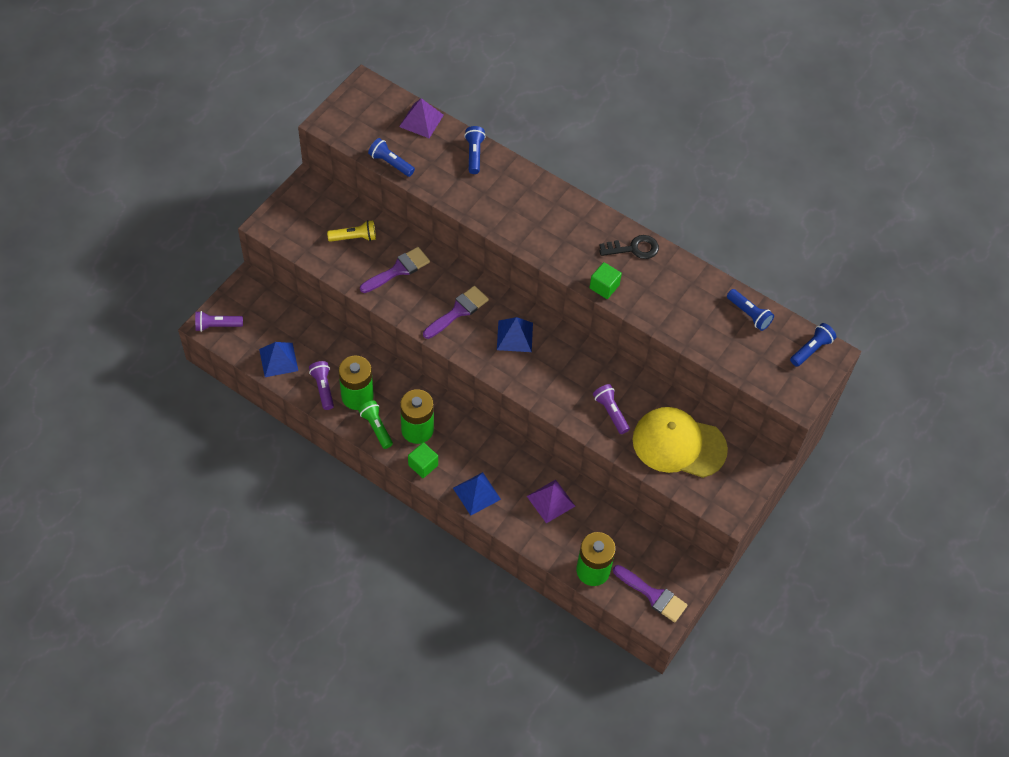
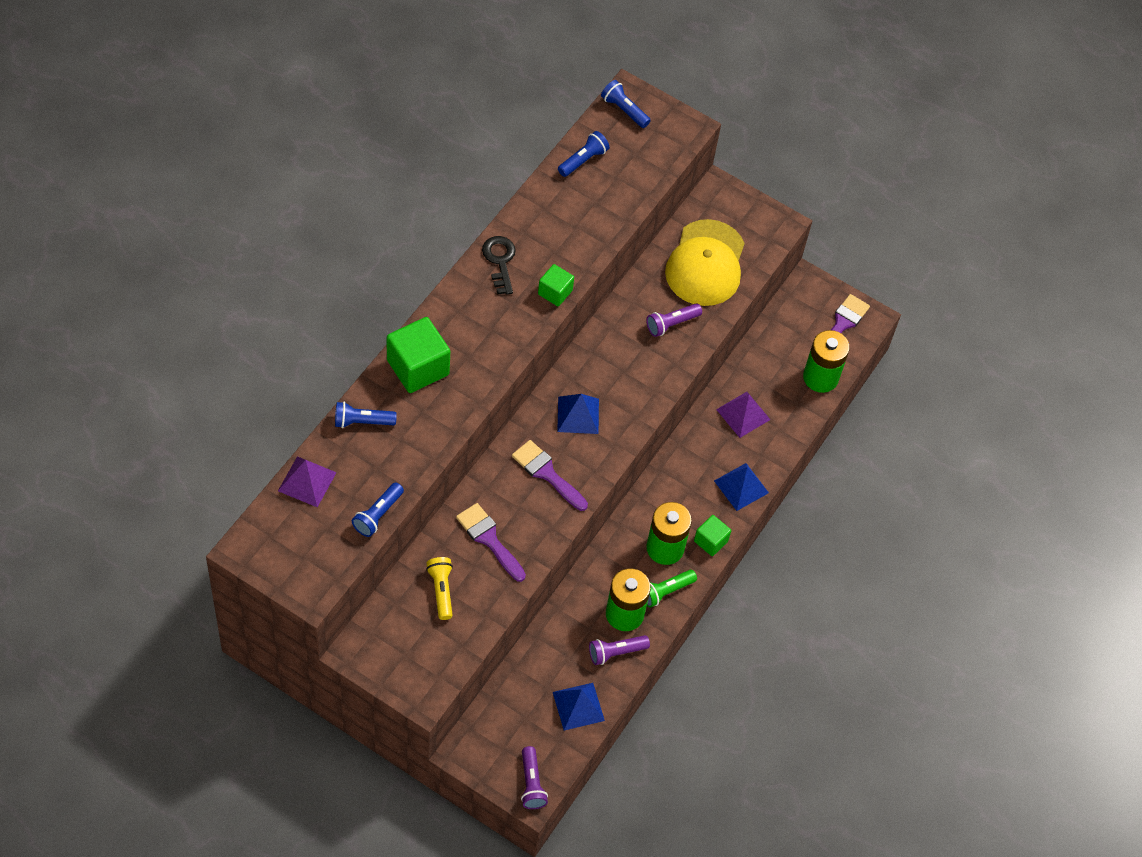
camera: 95 degrees left, 0 degrees up
(525, 190) = (418, 367): none -> green cube

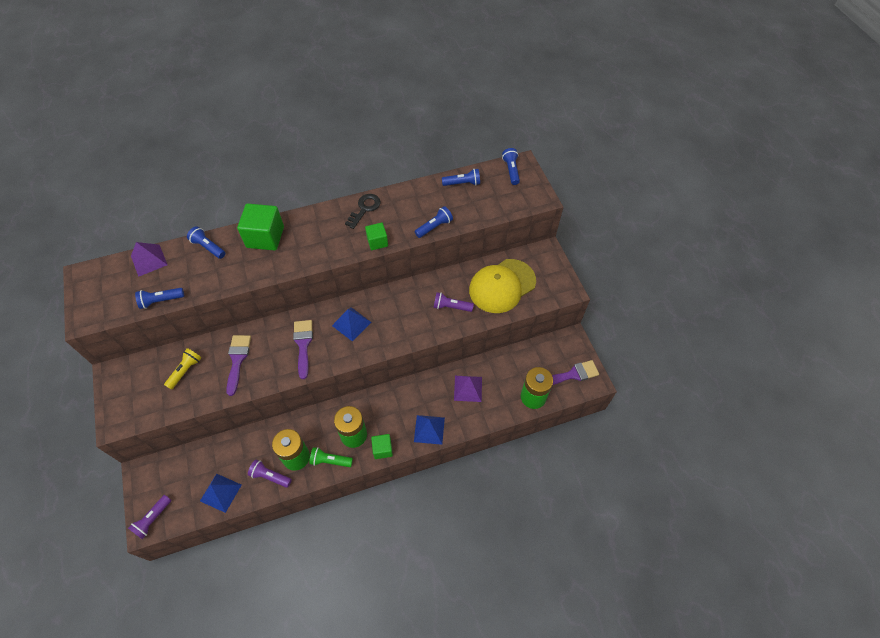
camera: 45 degrees right, 0 degrees up
(602, 235) = (434, 227): none -> blue flashlight

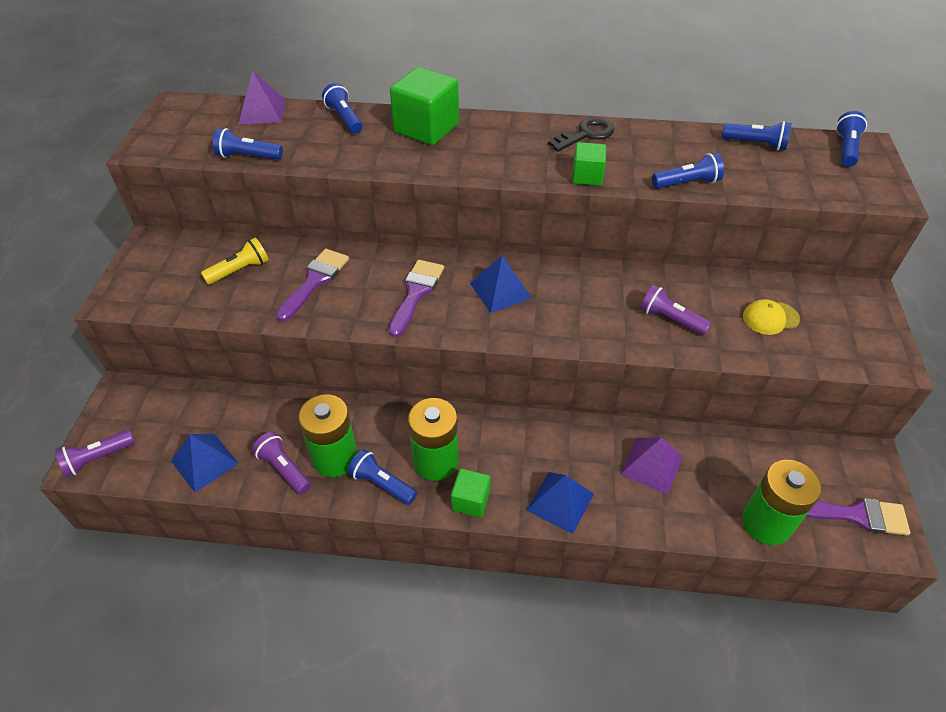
camera: 25 degrees right, 10 degrees down
(330, 461) = (382, 484): green flashlight -> blue flashlight
(502, 286) = (770, 318): yellow cap -> yellow cap, size x0.45

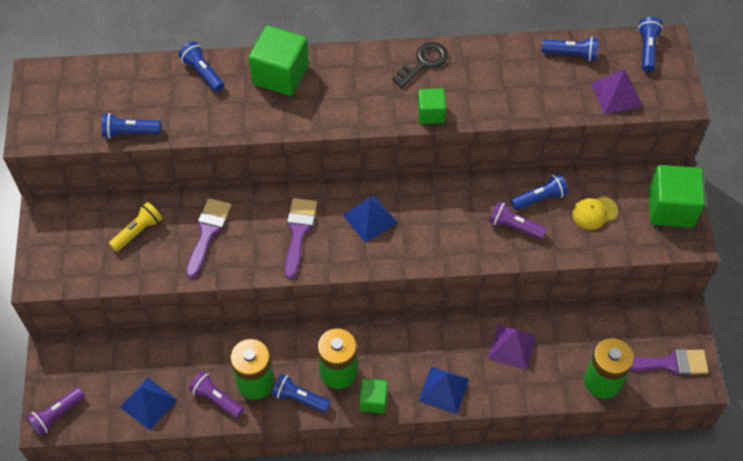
camera: 10 degrees left, 10 degrees up
(262, 111) = (123, 74): purple pyramid -> purple pyramid (616, 94)
(687, 183) = (515, 109): blue flashlight -> blue flashlight (540, 198)
(866, 325) = (670, 208): none -> green cube

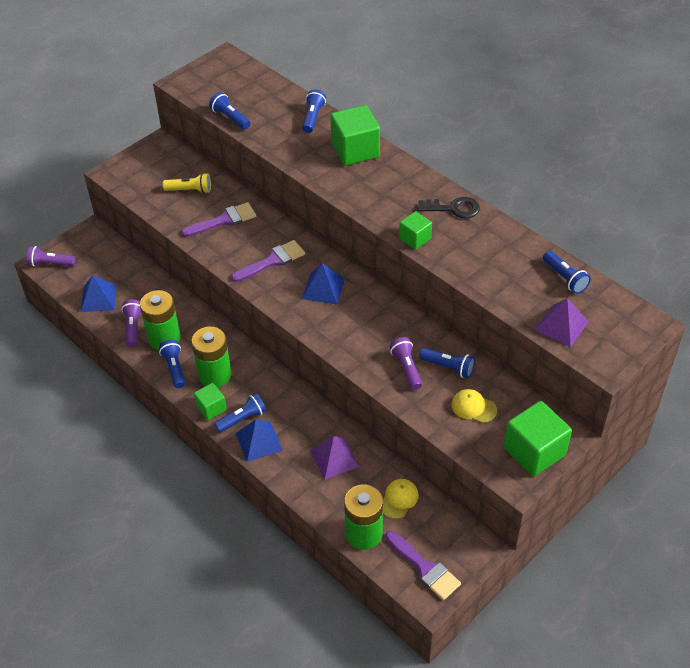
camera: 50 degrees right, 10 degrees down
(591, 332) = (399, 499): none -> yellow cap
(647, 49) = (628, 317): blue flashlight -> blue flashlight (242, 419)

